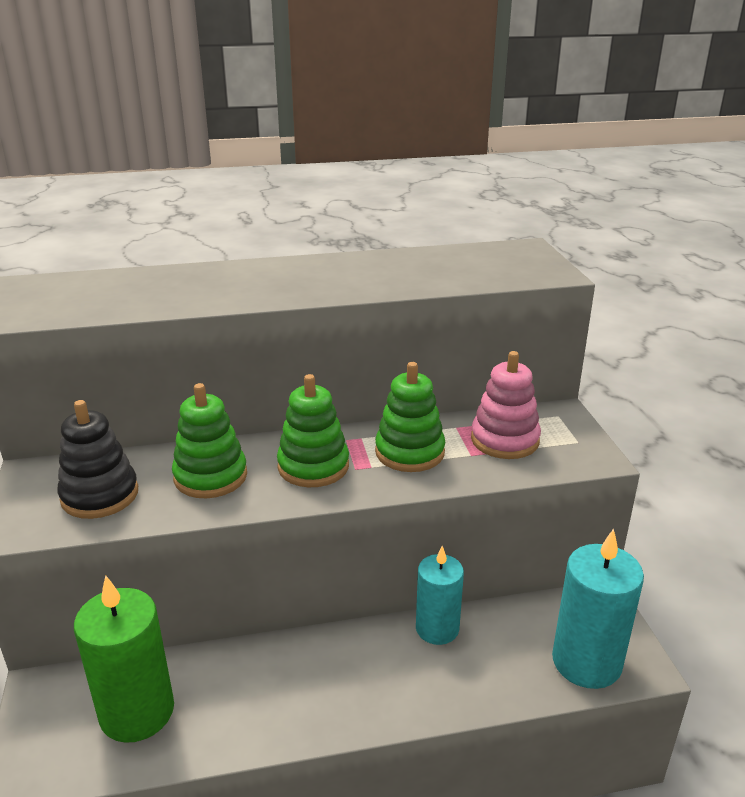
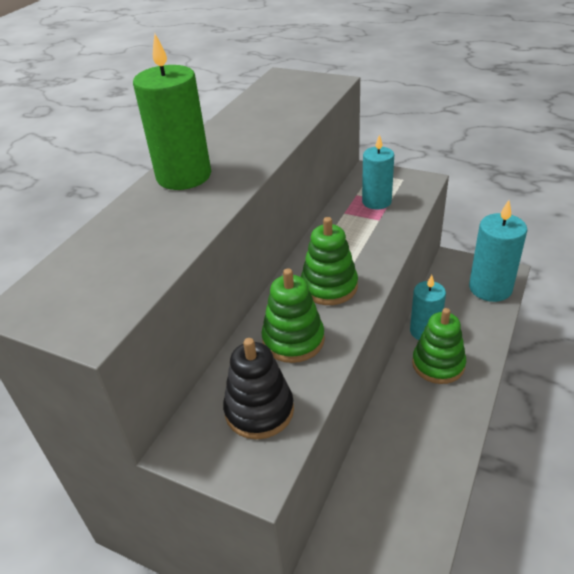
camera: 50 degrees left, 10 degrees up
(137, 712) = (390, 513): green candle -> green candle (184, 176)
(409, 452) = (353, 241): green stacking toy -> green stacking toy (438, 364)
(504, 440) = (376, 201): pink stacking toy -> turquoise candle

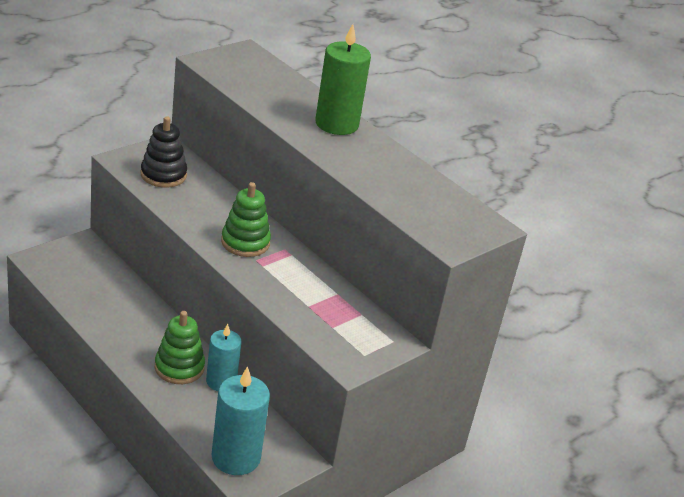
camera: 105 degrees right, 5 degrees down
(293, 340) = (207, 207): green stacking toy -> none
(376, 201) = (338, 319): turquoise candle -> none

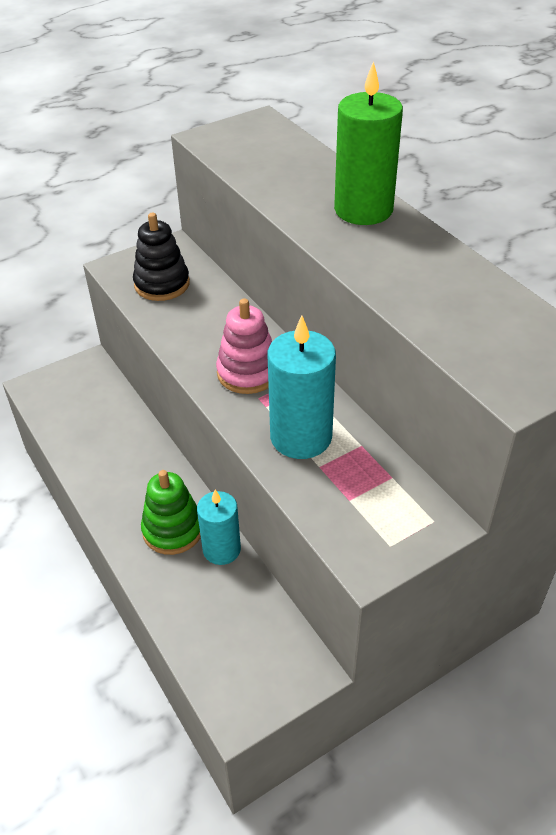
camera: 15 degrees right, 10 degrees up
(236, 457) = (226, 668): turquoise candle -> turquoise candle (301, 437)
(245, 242) = (248, 373): green stacking toy -> pink stacking toy

